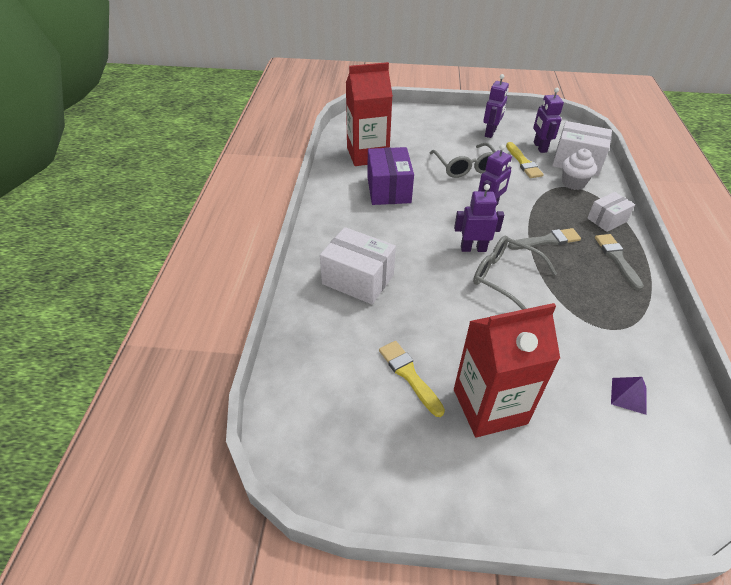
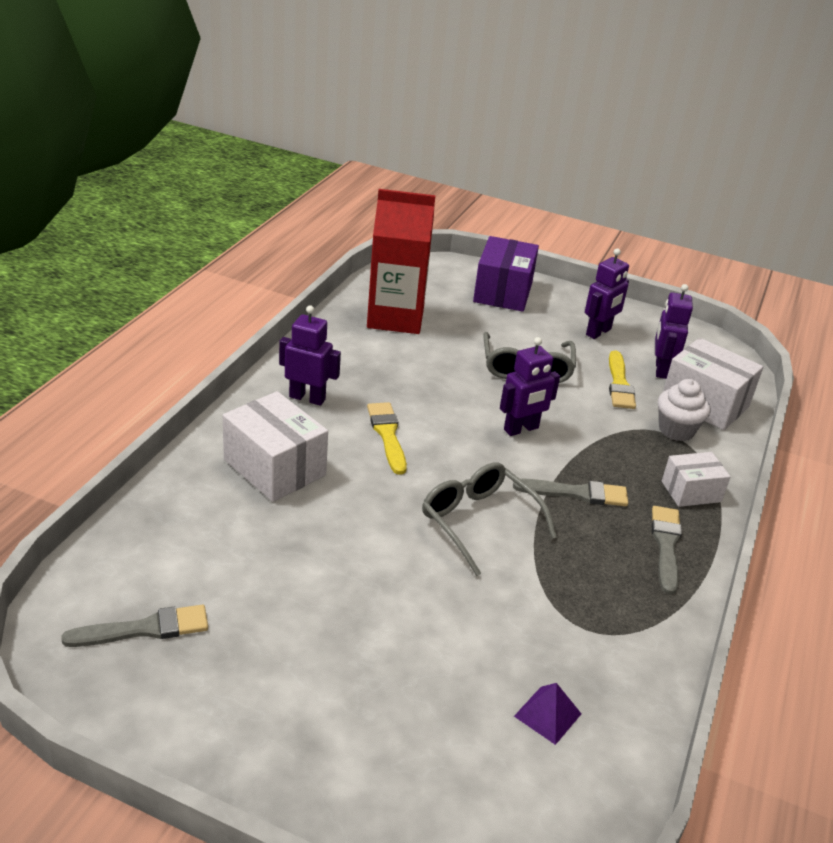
camera: 15 degrees right, 10 degrees down
(346, 427) = (144, 629): none -> grey brush
(388, 190) = (394, 369): purple box -> purple box (503, 292)
(409, 375) = (263, 597): yellow brush -> yellow brush (387, 435)
(473, 248) = (460, 474): purple robot -> purple robot (307, 398)
(489, 406) = (343, 665): red carton -> none

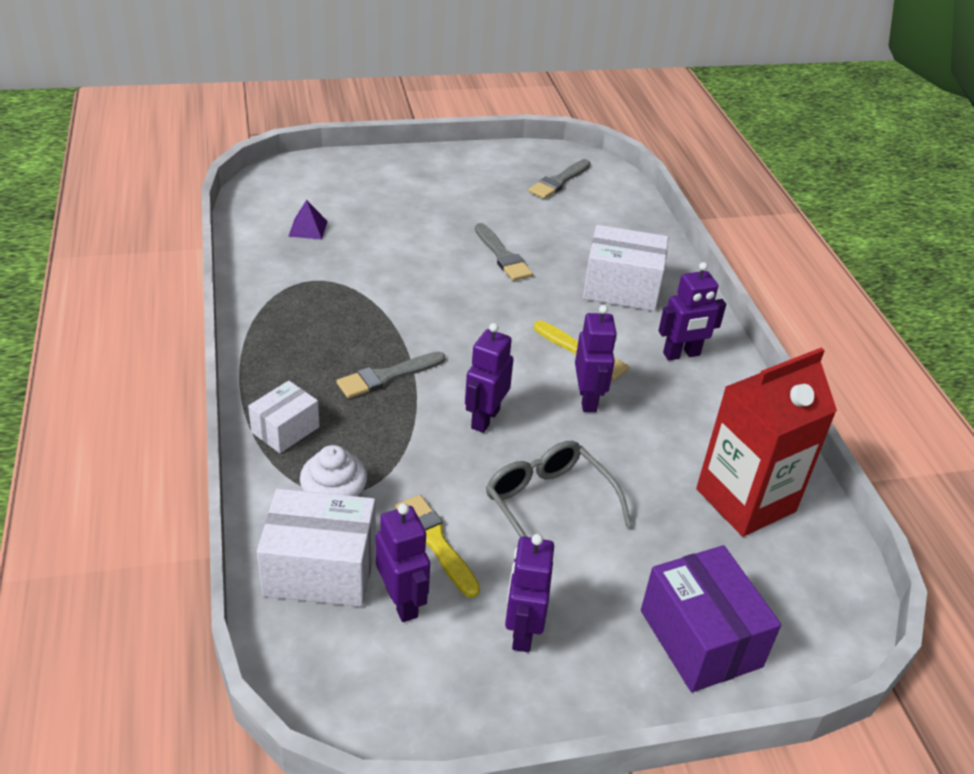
camera: 145 degrees right, 5 degrees up
(425, 405) = (588, 399): none -> purple robot
(479, 522) = (442, 316): grey glasses -> none
(666, 546) = (284, 364): grey brush -> grey brush (502, 255)

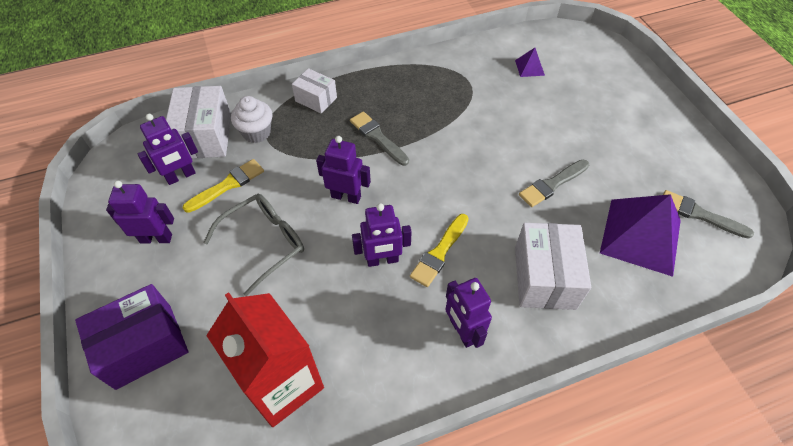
camera: 85 degrees right, 15 degrees up
(579, 220) = (641, 236): none -> purple pyramid

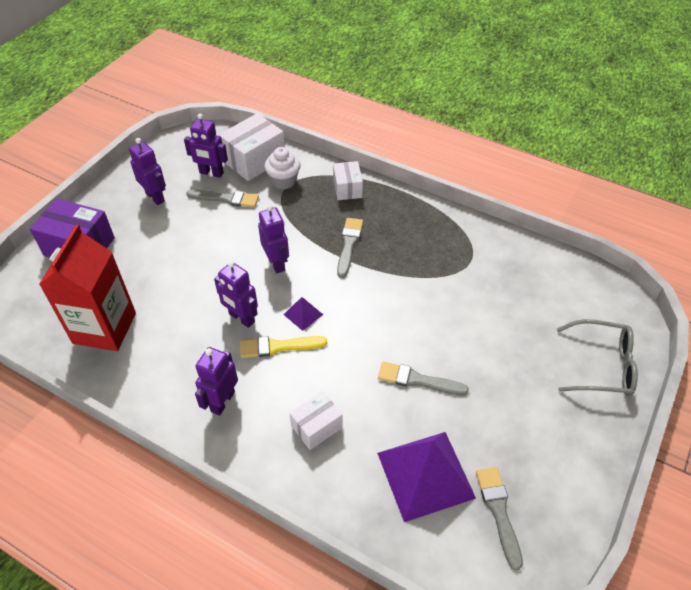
camera: 50 degrees right, 5 degrees down
(227, 185) = (226, 199): yellow brush -> grey brush
(264, 243) = (198, 248): grey glasses -> grey glasses (601, 366)
(529, 67) = (536, 290): purple pyramid -> purple pyramid (303, 314)
(544, 277) = (316, 427): white box -> white box, size x0.60

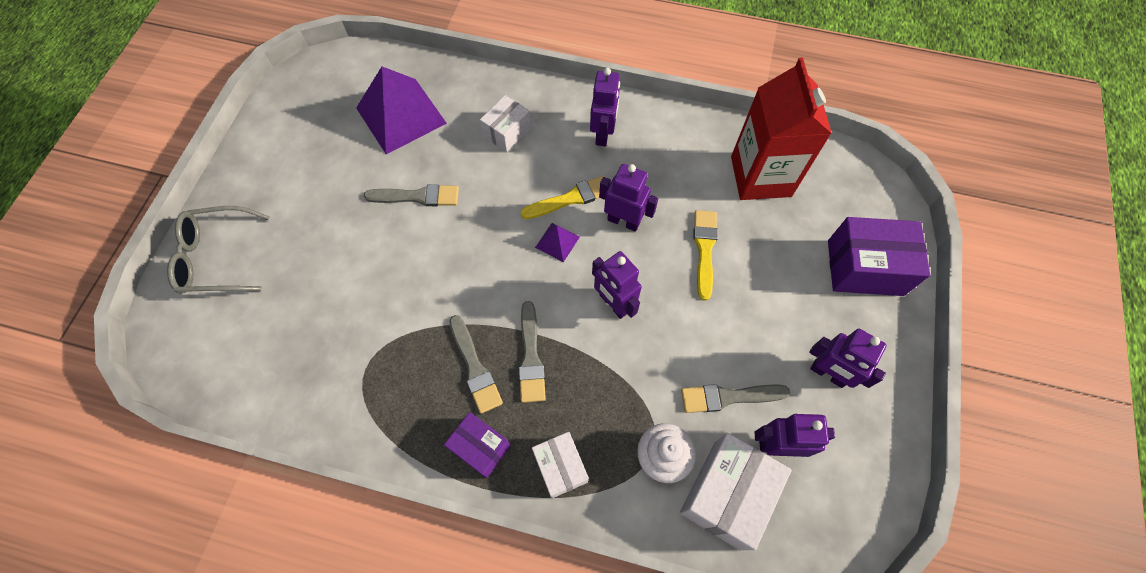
camera: 165 degrees right, 15 degrees up
(188, 283) = (704, 250): none -> yellow brush
(395, 206) = (480, 448): none -> purple box
(499, 511) = (336, 102): grey brush -> grey brush (475, 367)

